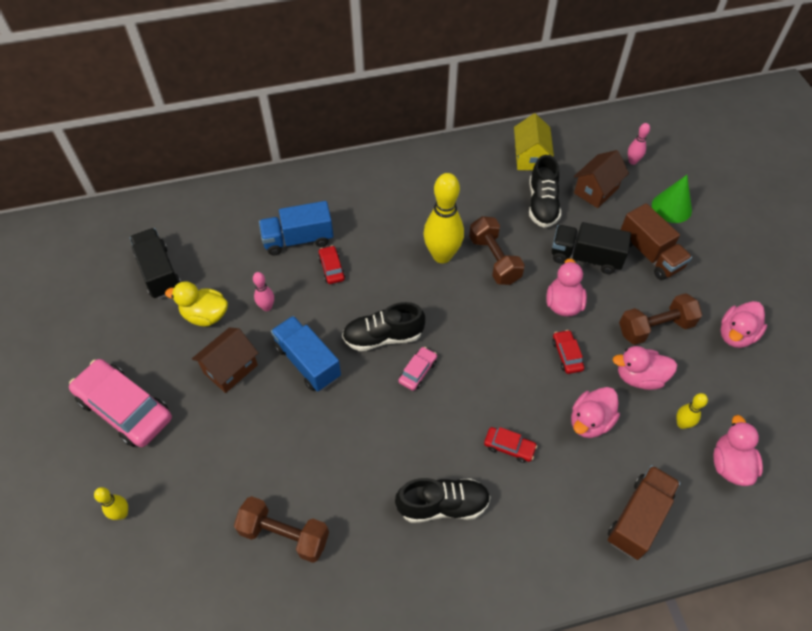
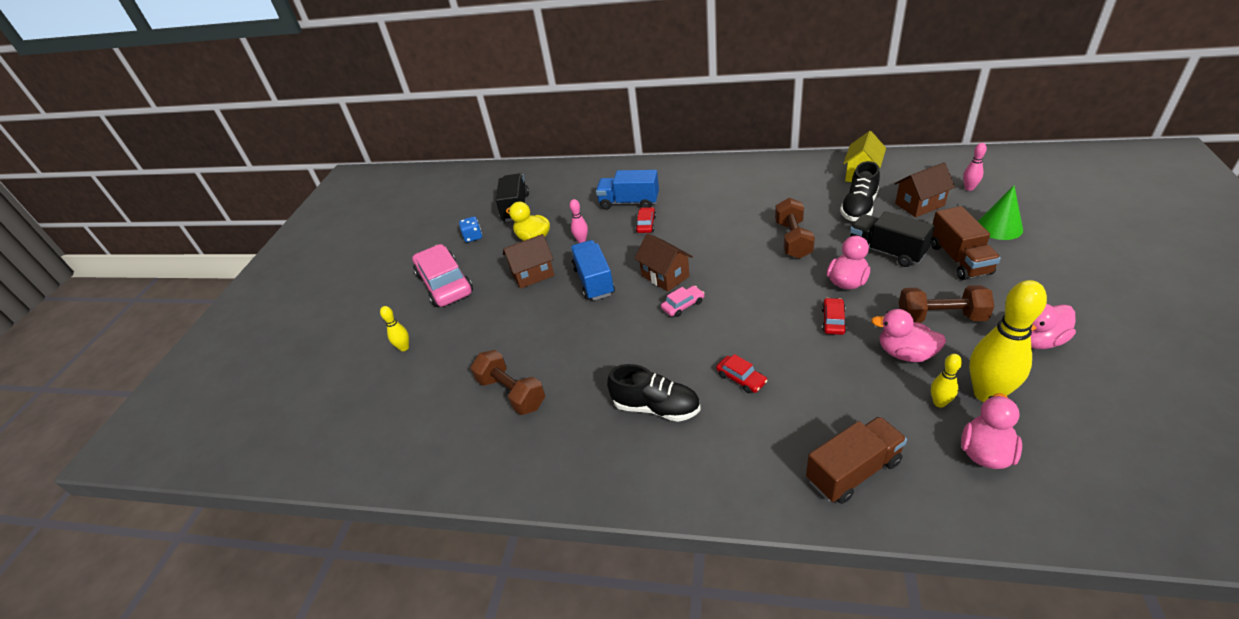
camera: 30 degrees right, 15 degrees down
(125, 329) = (473, 237): none -> blue dice
(383, 337) = (665, 276): black shoe -> brown house
(442, 255) = (745, 230): yellow bowling pin -> yellow bowling pin (987, 394)
(590, 421) = (834, 377): pink duck -> none

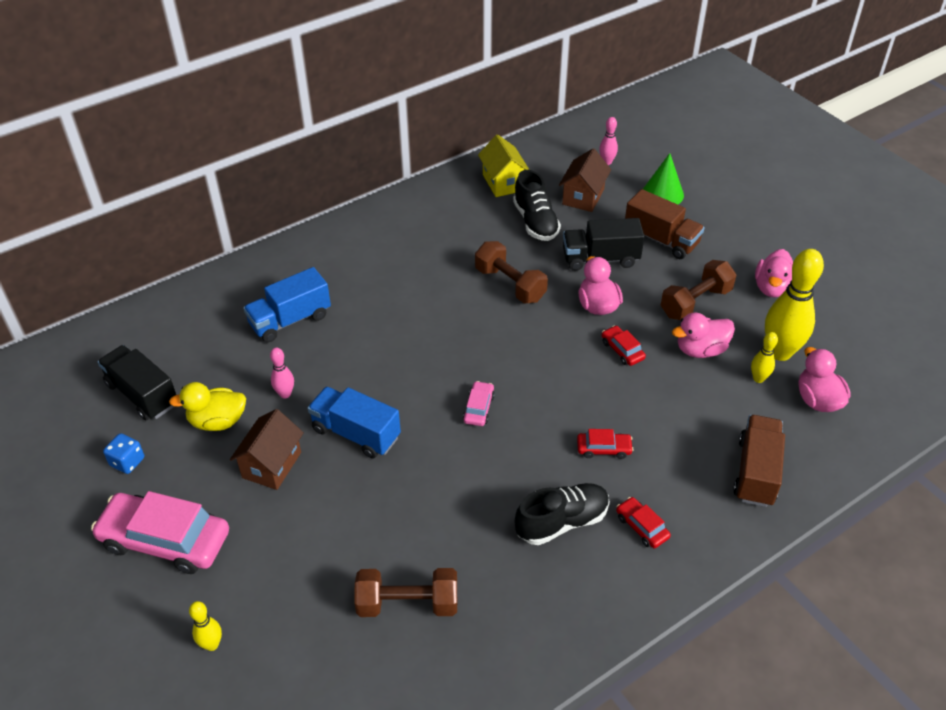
camera: 50 degrees left, 5 degrees up
(646, 224) = (340, 337): red car -> red car (642, 527)
(665, 276) = (427, 386): brown house -> none

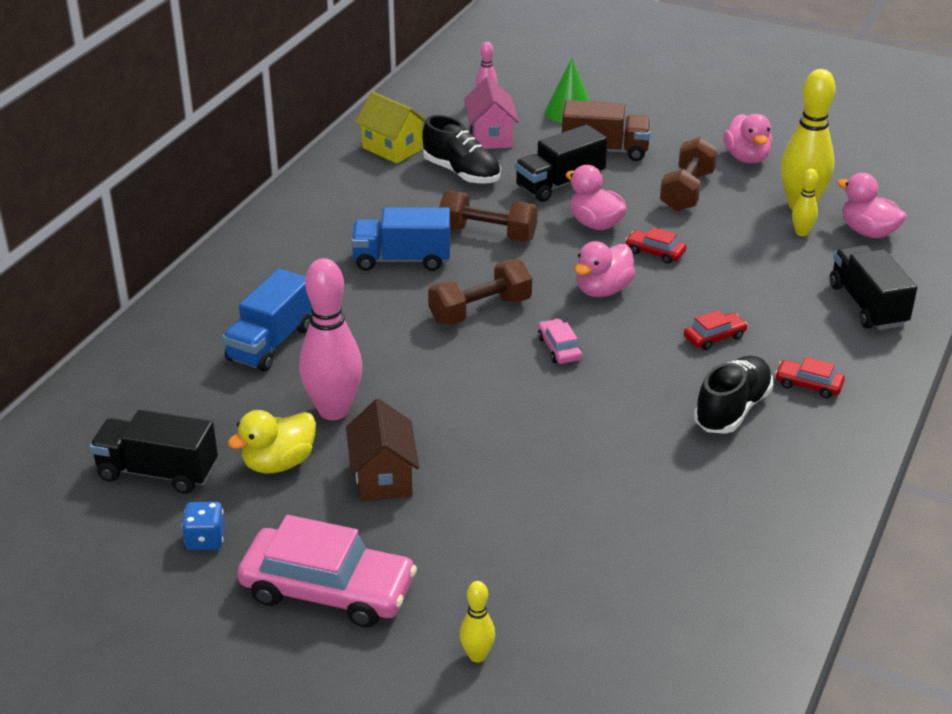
camera: 30 degrees left, 10 degrees down
(165, 540) = (328, 590): pink car -> pink car turned 150 degrees counterclockwise
(285, 394) = (334, 410): pink bowling pin -> pink bowling pin, size x2.10
(356, 433) = (450, 416): blue truck -> blue truck (402, 259)
(408, 604) = (648, 534): brown dumbbell -> brown dumbbell (480, 311)
(583, 197) = (491, 137): brown house -> pink house
(700, 350) = (728, 227): pink duck -> pink duck (603, 290)
(756, 472) = (867, 305): brown truck -> black truck

